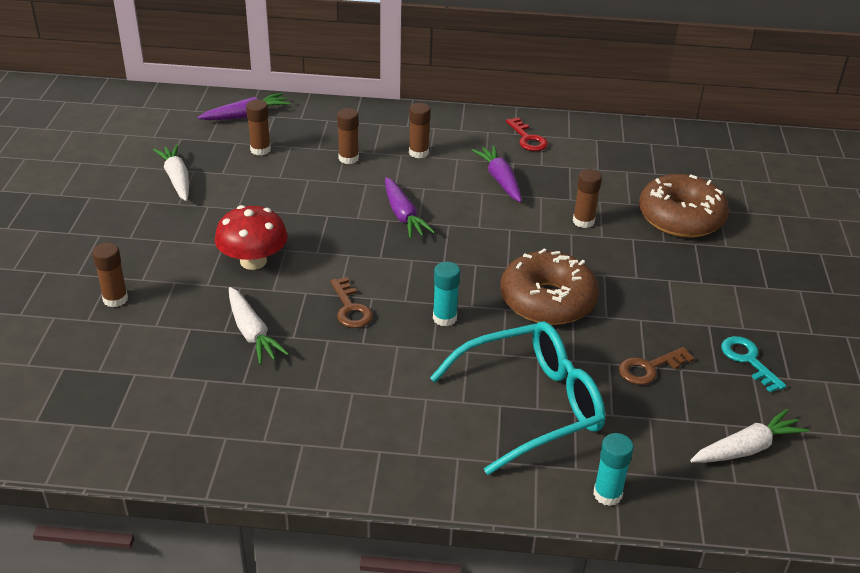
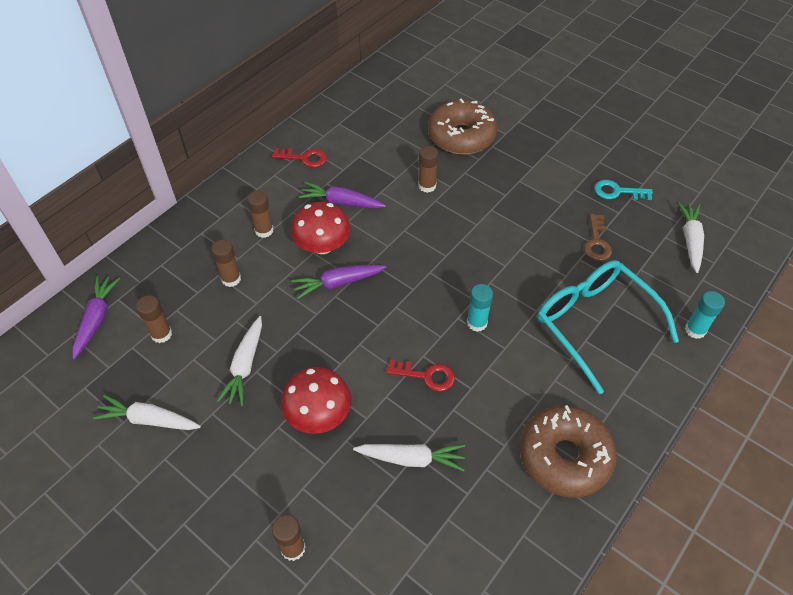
camera: 55 degrees left, 15 degrees up
(267, 203) = (245, 366): none -> white carrot
(350, 308) = (426, 376): brown key -> red key
(403, 215) = (338, 283): purple carrot -> purple carrot turned 150 degrees clockwise
(437, 190) = (322, 245): none -> red mushroom
(529, 405) = (595, 324): turquoise glasses -> turquoise glasses turned 45 degrees counterclockwise
(547, 300) = (497, 254): brown donut -> brown donut (564, 456)

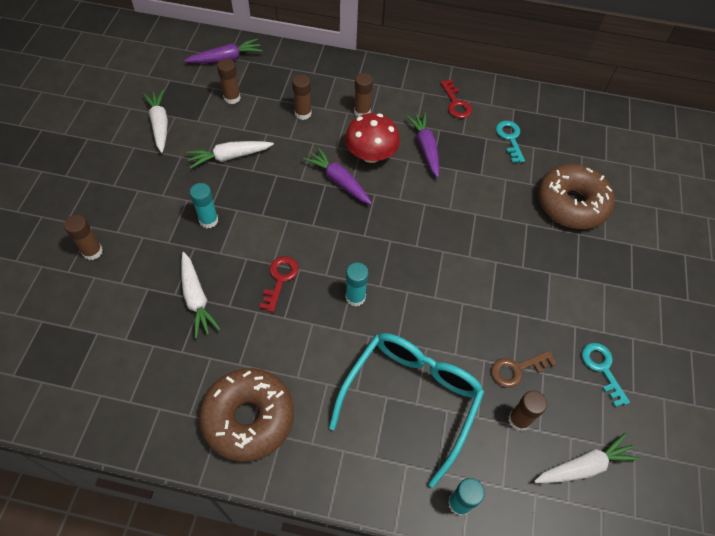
camera: 60 degrees right, 5 degrees up
(318, 414) = (208, 220): red mushroom -> turquoise glue stick
(370, 141) = (510, 138): none -> turquoise key
(426, 376) = (280, 279): red key -> red key turned 150 degrees counterclockwise
(427, 186) = (488, 201): brown glue stick -> brown glue stick (519, 420)

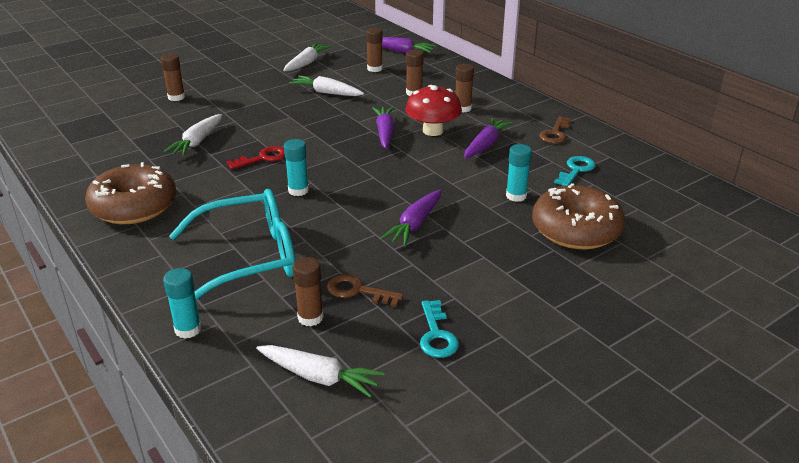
camera: 45 degrees right, 25 degrees down
(208, 220) = (264, 113): turquoise glue stick -> turquoise glue stick (516, 196)
(456, 103) = (555, 133): red key -> brown key
(476, 273) = (415, 224): none -> purple carrot
(602, 369) = (436, 335): turquoise key -> turquoise key turned 150 degrees clockwise

